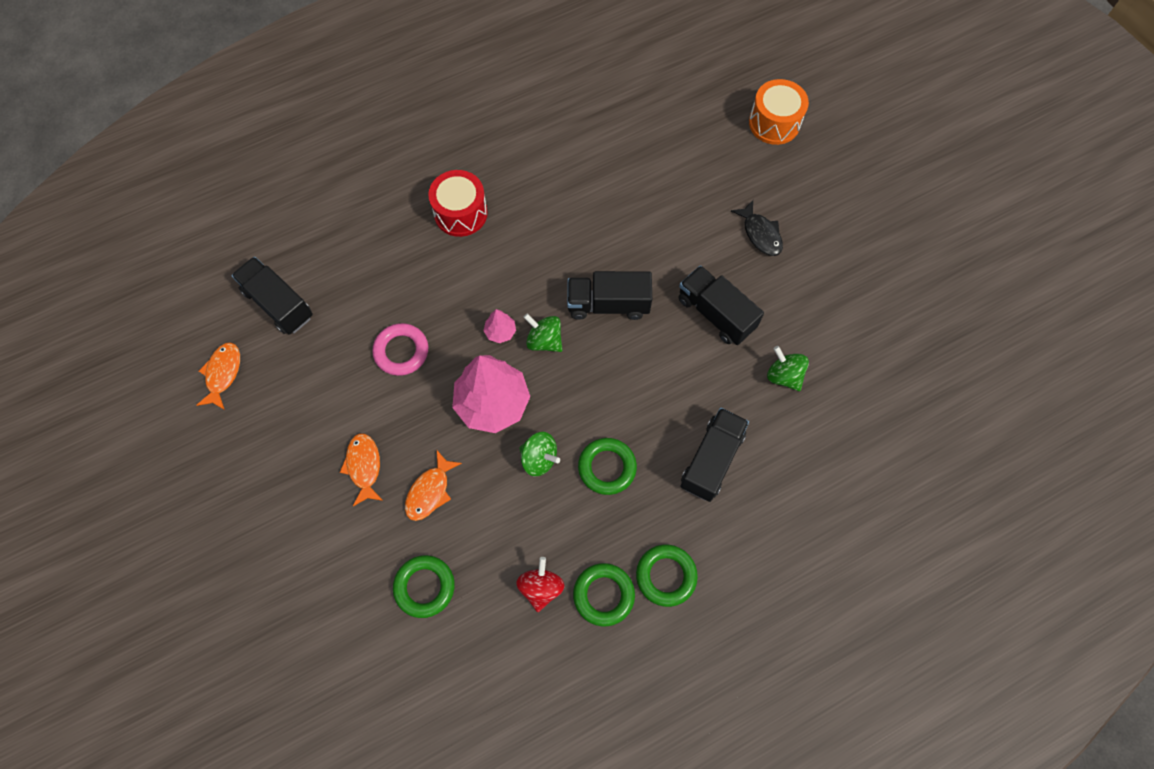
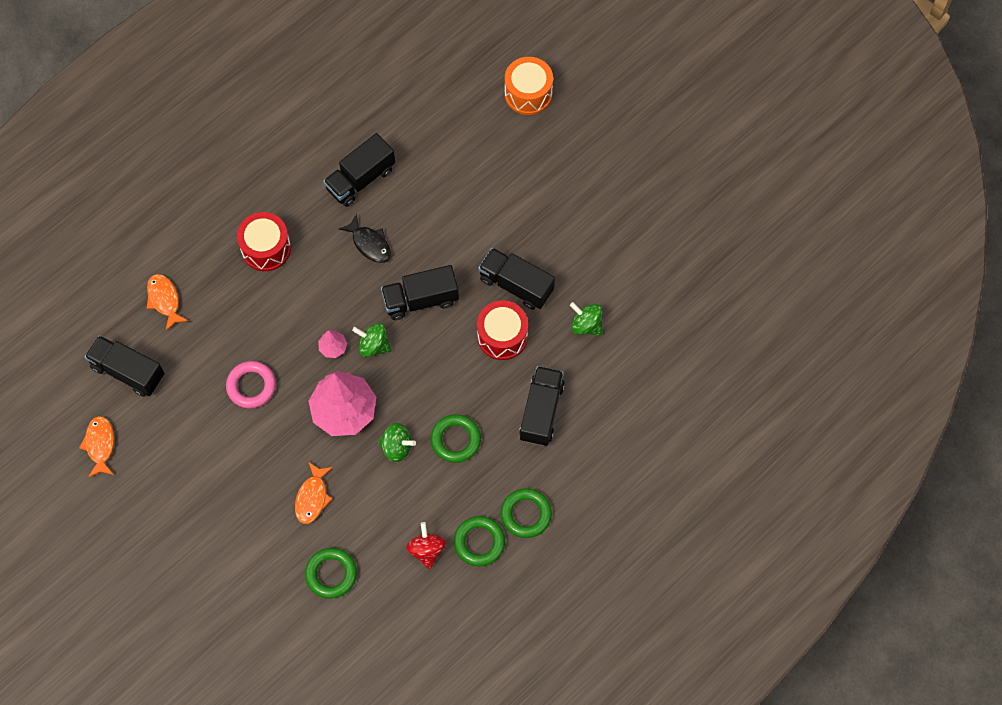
camera: 15 degrees left, 0 degrees up
(364, 466) = (250, 491): orange fish -> orange fish (164, 300)
(578, 167) = (360, 179): none -> black truck
(687, 365) = (502, 336): none -> red drum
(760, 234) = (539, 203): black fish -> black fish (370, 243)

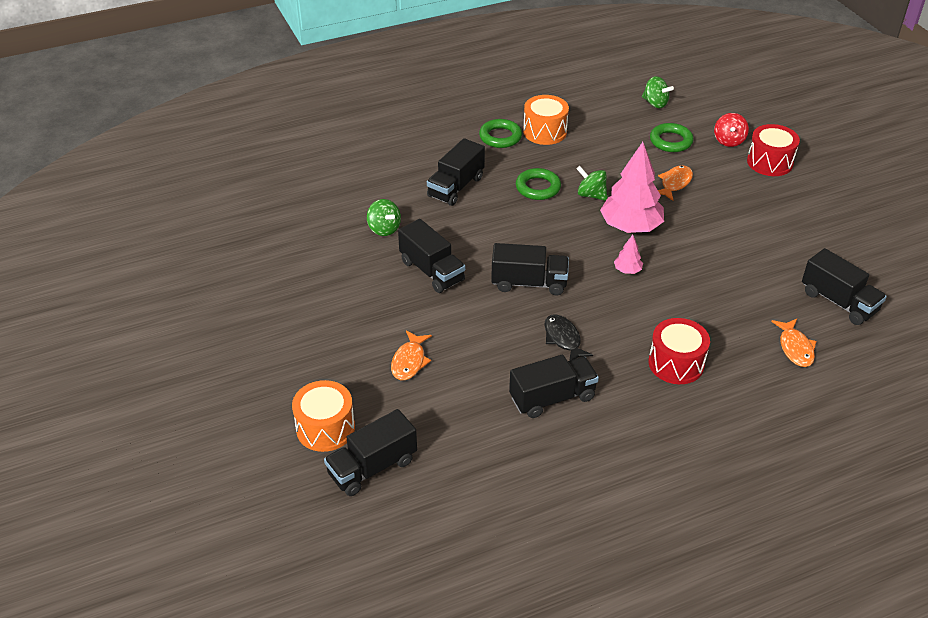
camera: 160 degrees left, 25 degrees down
(100, 445) = (868, 257): orange fish -> orange fish (409, 361)
(251, 386) = (714, 263): pink ring -> none
(373, 345) = (588, 262): green spinning top -> green spinning top (655, 103)
(426, 550) = (588, 137): red spinning top -> red spinning top (728, 141)
(476, 73) = (372, 467): none -> black truck
(479, 542) = (545, 131): green ring -> orange drum
(502, 336) = (464, 240): red drum -> red drum (769, 162)

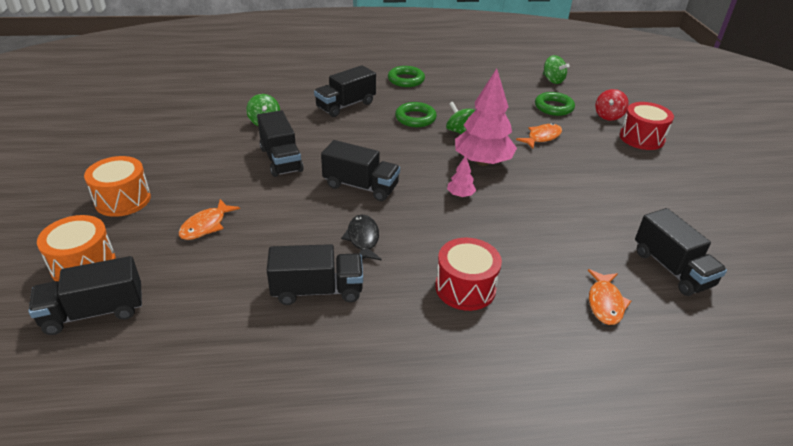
camera: 15 degrees right, 5 degrees down
(545, 131) = (445, 83): orange drum -> orange drum (123, 200)

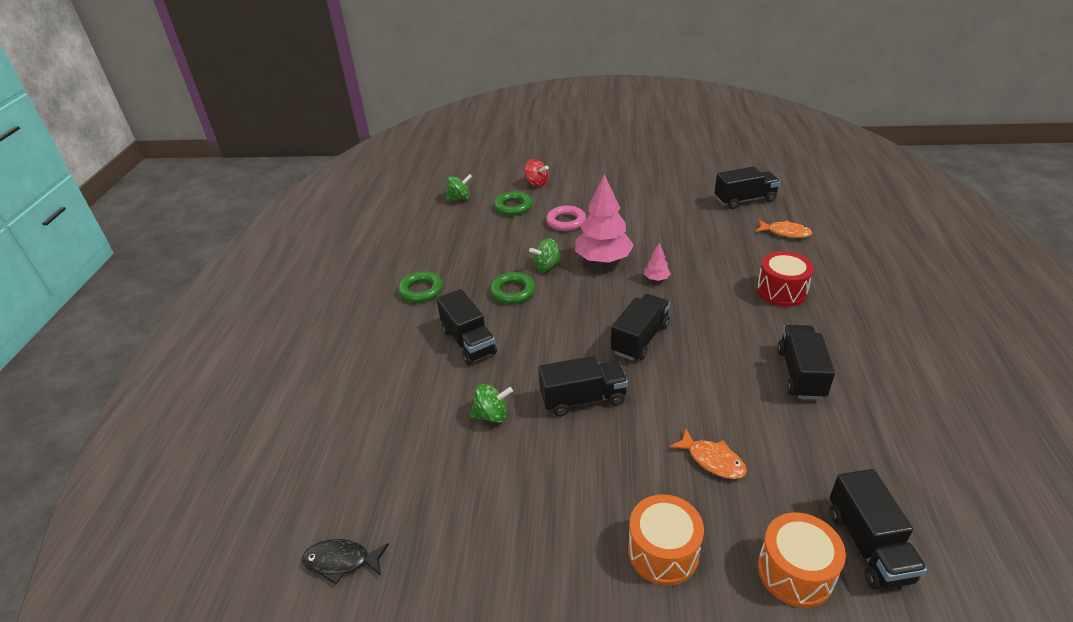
camera: 75 degrees left, 0 degrees up
(363, 239) = (725, 342): black fish -> black fish (341, 561)
(542, 137) = (566, 222): orange fish -> pink ring
(641, 138) = (576, 175): red drum -> none

